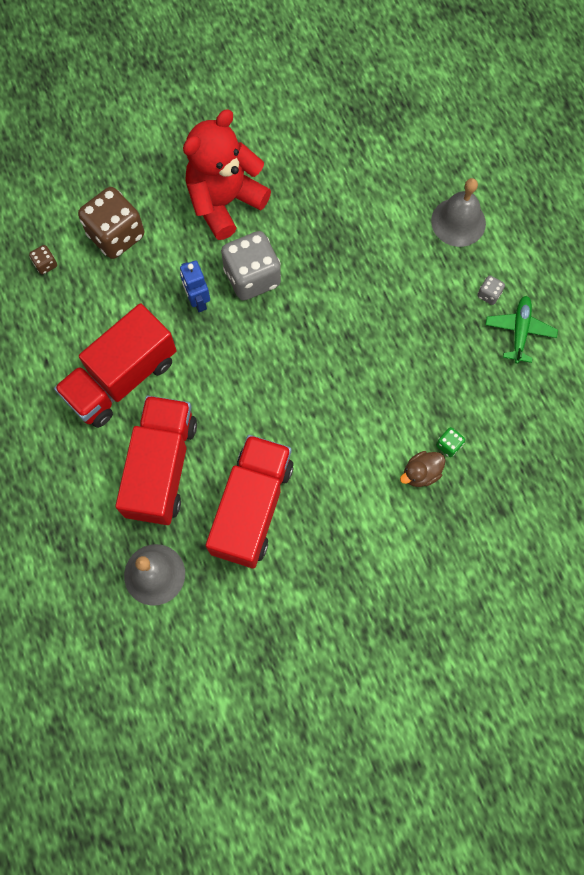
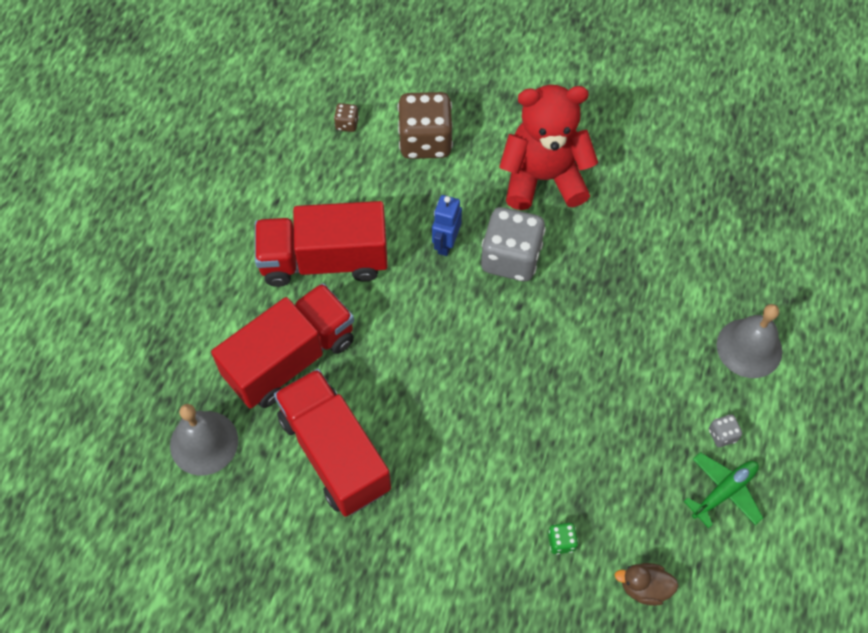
camera: 40 degrees right, 10 degrees down
(252, 507) = (334, 453): red truck -> red truck turned 90 degrees counterclockwise
(421, 473) = (512, 546): brown duck -> brown duck (644, 587)

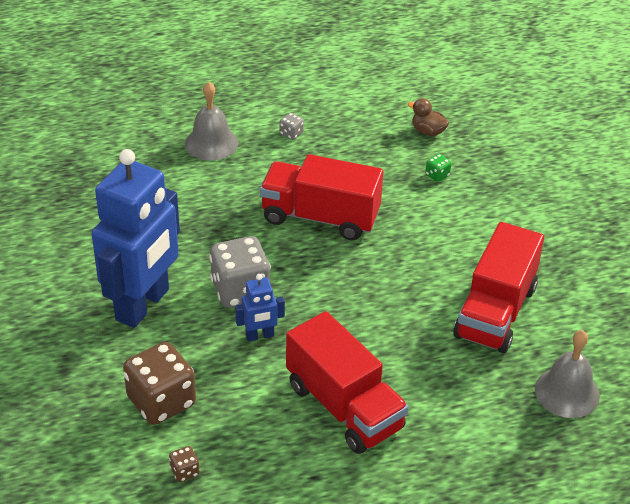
camera: 125 degrees left, 20 degrees down
(290, 358) = (450, 379): red truck -> red truck (320, 217)
(543, 178) = (143, 305): red teddy bear -> blue robot
(644, 587) = (428, 131): brown duck -> brown duck turned 150 degrees clockwise
(724, 491) = (331, 120): green plane -> none

